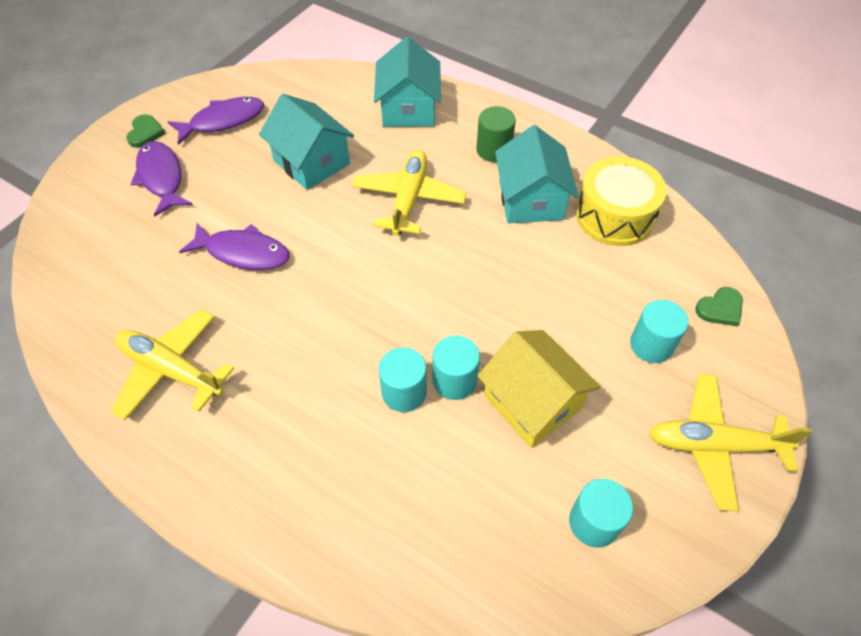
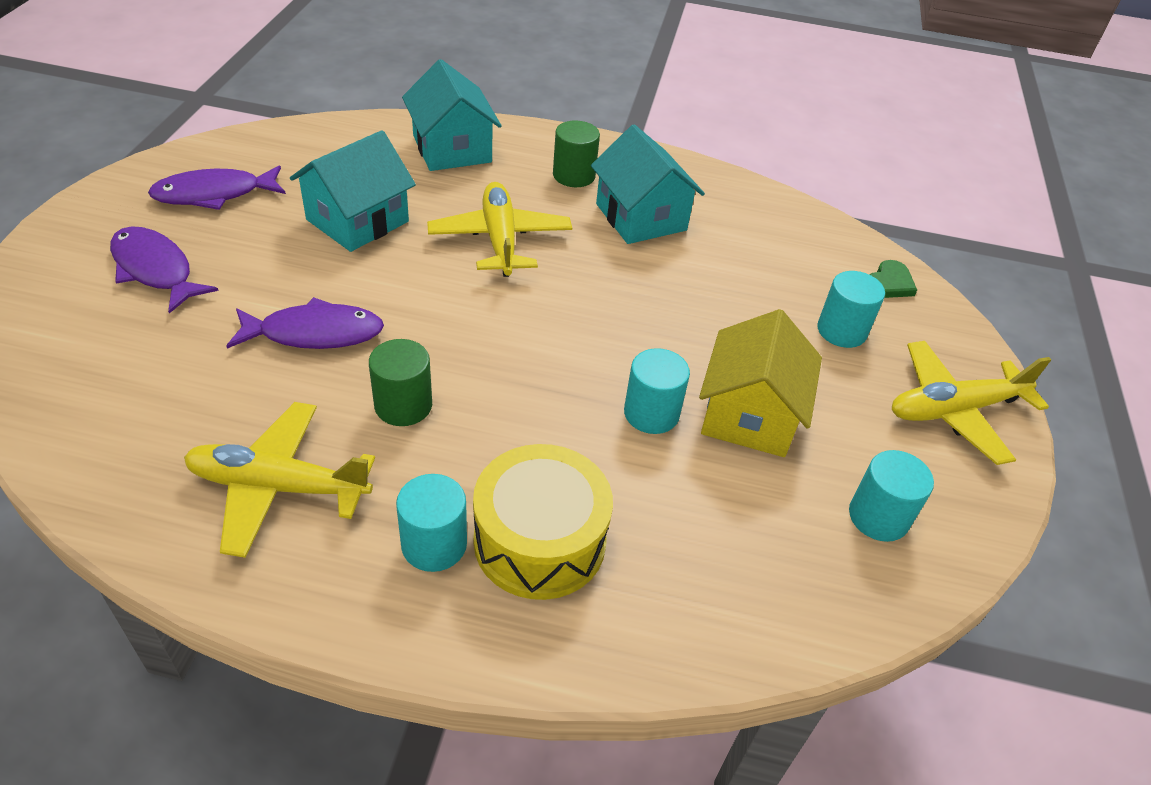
camera: 25 degrees left, 10 degrees down
(145, 133) = (106, 223): green heart -> none
(223, 121) = (214, 194): purple fish -> purple fish turned 150 degrees counterclockwise
(278, 327) = (403, 405): none -> green cylinder
(311, 162) = (357, 220): turquoise house -> turquoise house turned 75 degrees counterclockwise
(404, 392) = (598, 439): turquoise cylinder -> turquoise cylinder (434, 544)
(532, 402) = (749, 415): yellow house -> yellow house turned 75 degrees clockwise
(614, 215) = (738, 217): yellow drum -> yellow drum (539, 541)

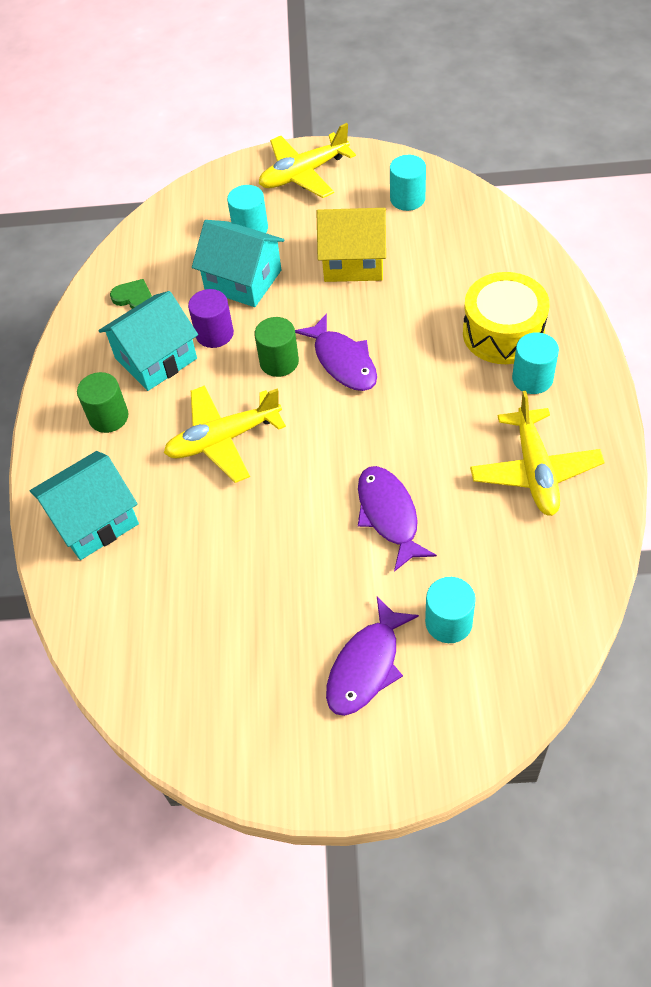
camera: 95 degrees left, 10 degrees up
(214, 194) = (240, 681): purple fish -> purple fish (343, 361)
(357, 220) = (236, 548): turquoise house -> turquoise house (243, 280)
(403, 405) = (433, 433): green cylinder -> green cylinder (279, 362)
(651, 413) = (376, 306): turquoise cylinder -> turquoise cylinder (448, 622)
(660, 264) = (214, 334): none -> purple cylinder
(889, 283) = (186, 210): green heart -> green heart (133, 297)
(954, 410) = (304, 174): yellow plane -> yellow plane turned 90 degrees clockwise

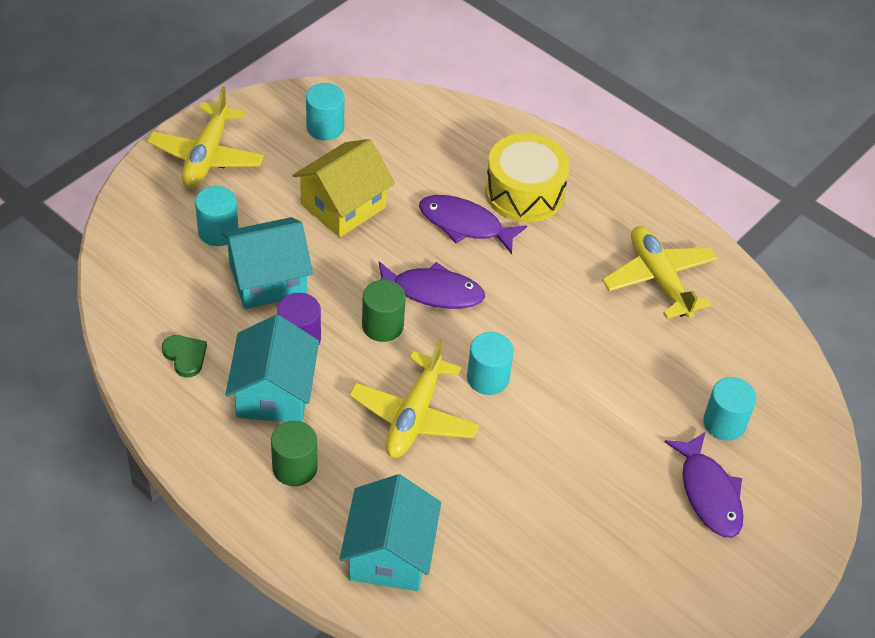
camera: 55 degrees left, 5 degrees down
(133, 297) = (185, 356): green heart -> green heart turned 75 degrees clockwise
(389, 515) = (602, 381): purple fish -> purple fish (465, 225)
(532, 378) = (583, 214): turquoise cylinder -> turquoise cylinder (488, 378)
(534, 470) = (659, 279): yellow plane -> yellow plane turned 150 degrees counterclockwise

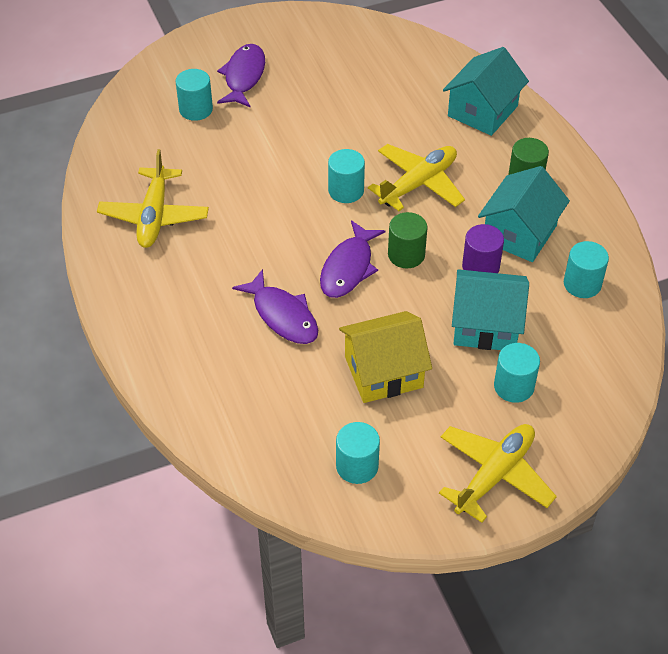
camera: 150 degrees left, 0 degrees up
(185, 356) = (582, 284): green heart -> turquoise cylinder
(432, 292) = (348, 268): purple fish -> purple fish turned 105 degrees counterclockwise
(524, 192) = (207, 327): yellow drum -> none

